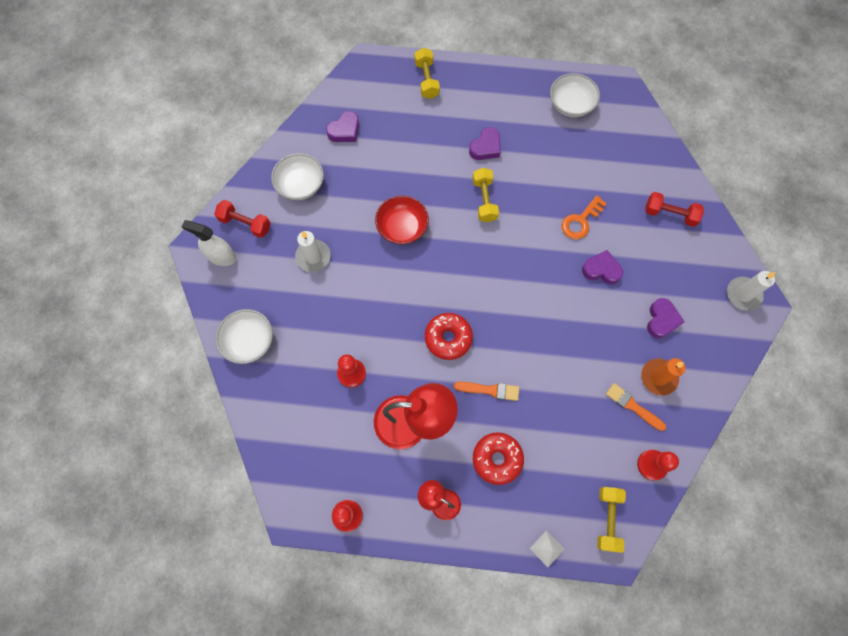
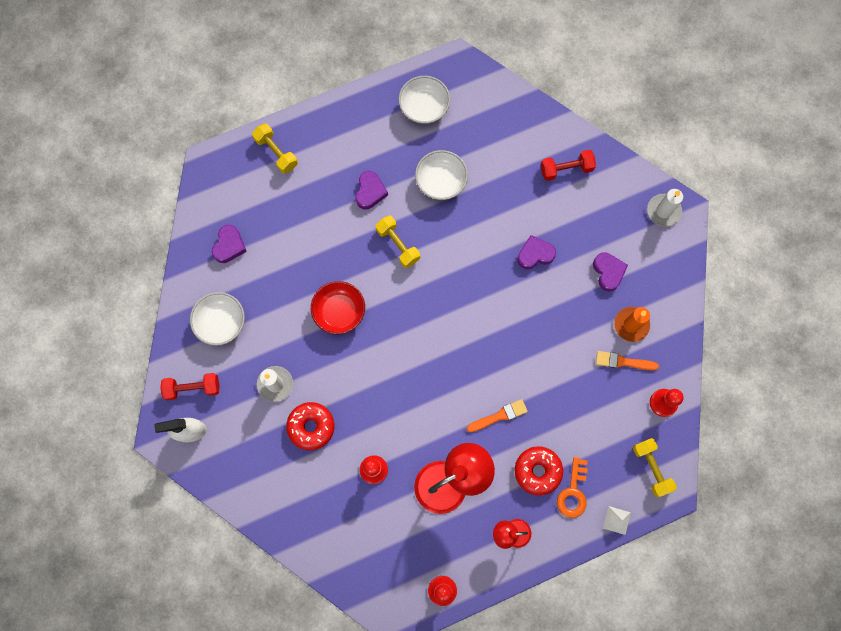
camera: 30 degrees left, 5 degrees up
(249, 341) = (266, 493): white bowl -> white bowl (441, 181)
(448, 338) = (438, 391): red donut -> red donut (311, 427)
(581, 221) = (493, 218): orange key -> orange key (573, 492)

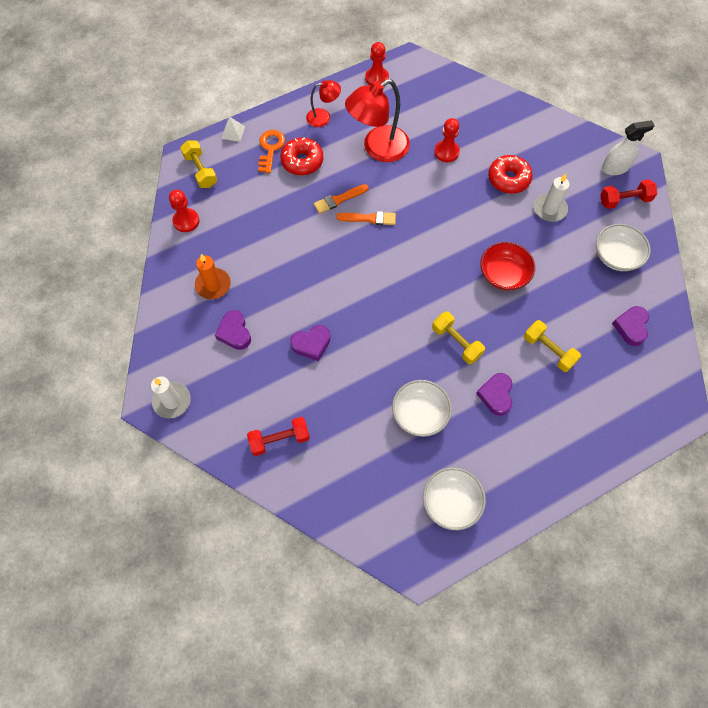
camera: 175 degrees right, 10 degrees down
(276, 152) = (610, 431): yellow dumbbell -> yellow dumbbell (548, 350)
(623, 362) = (222, 252): orange brush -> orange brush (369, 218)

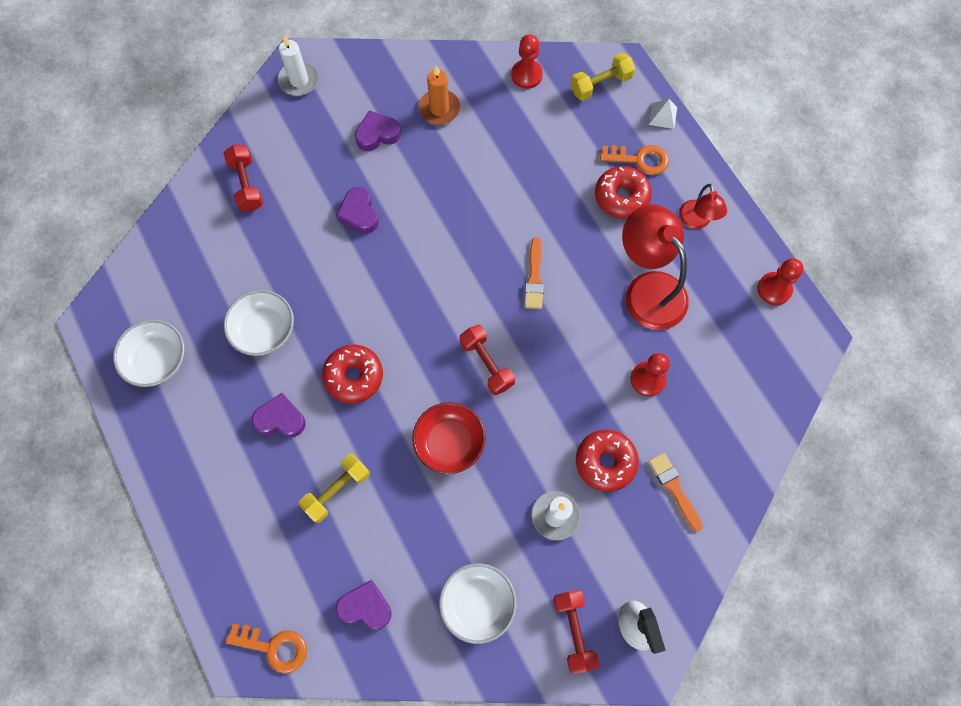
camera: 90 degrees right, 5 degrees up
(339, 199) = (563, 241): orange brush -> orange brush (674, 488)
(440, 250) = (487, 364): none -> red dumbbell
(456, 342) = (354, 376): yellow dumbbell -> red donut
(670, 388) = (274, 647): none -> orange key

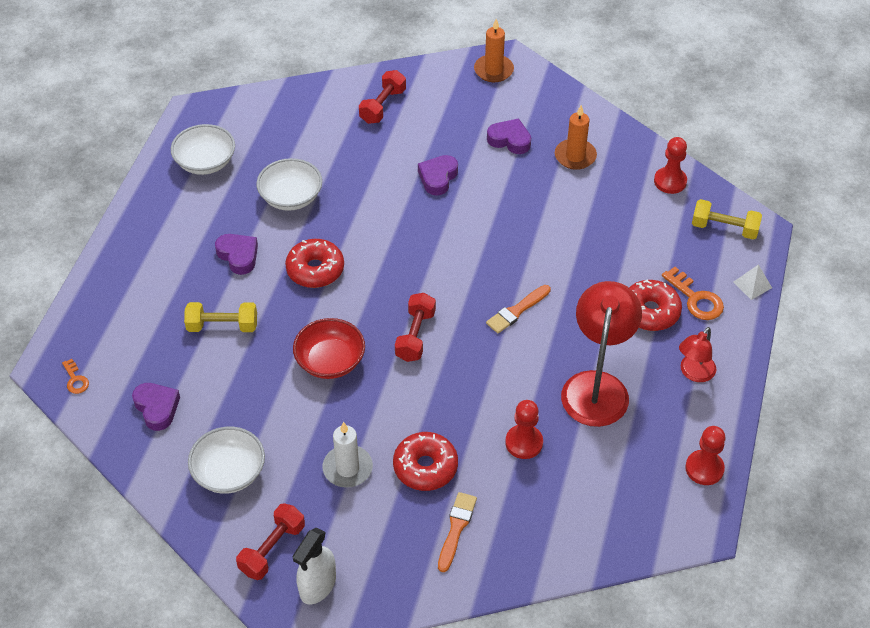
camera: 45 degrees right, 20 degrees down
(274, 647) = (75, 379): orange key -> orange key, size x0.57
(299, 80) = (493, 70): white candle -> orange candle

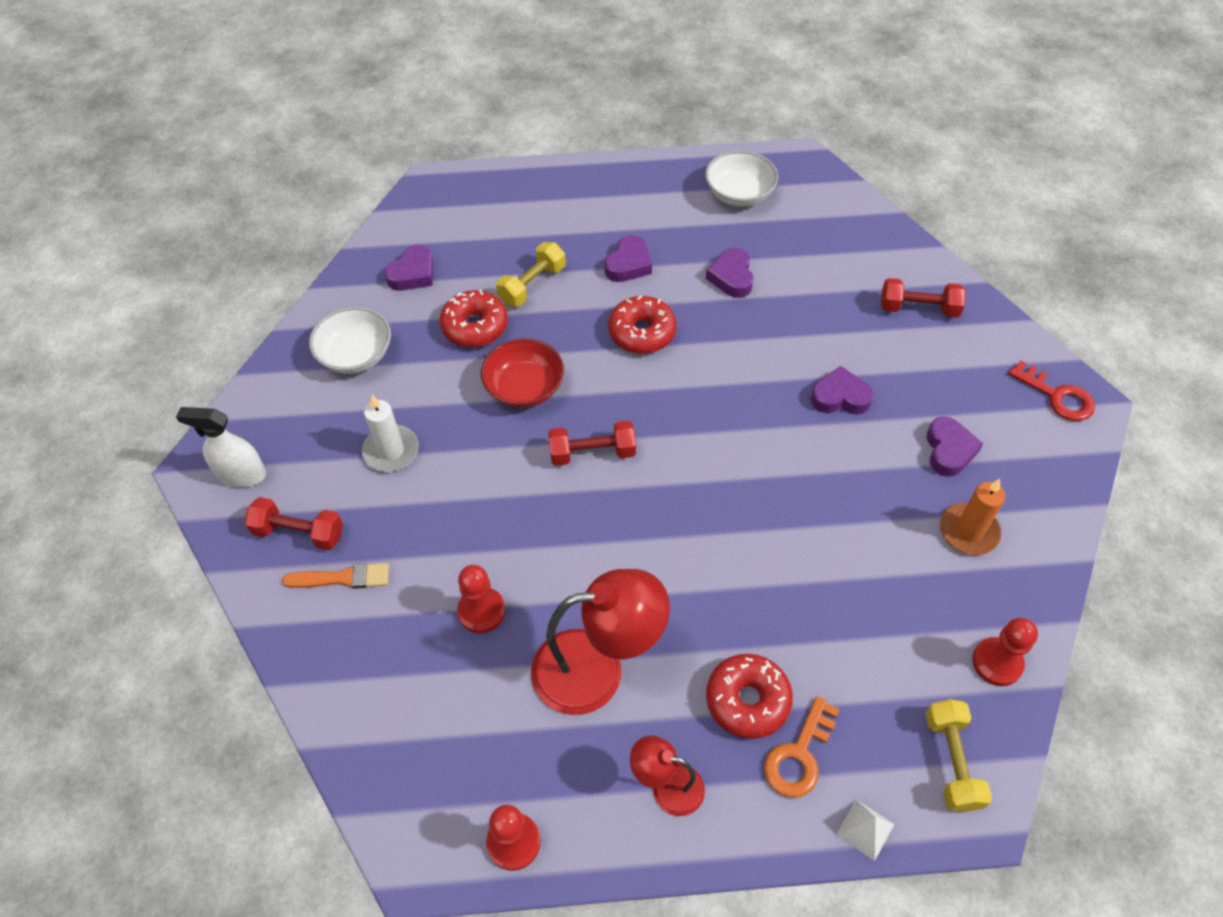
camera: 70 degrees right, 5 degrees up
(75, 379) = (424, 205): orange key -> none
(222, 326) = (532, 285): yellow dumbbell -> yellow dumbbell turned 60 degrees clockwise
(272, 549) = (275, 421): red dumbbell -> red dumbbell (299, 532)
(291, 197) = (731, 277): white bowl -> purple heart
(425, 467) = (415, 521): red donut -> red donut (475, 326)
(493, 70) = (1057, 396): orange candle -> red key
(517, 311) = (675, 543): orange brush -> none

